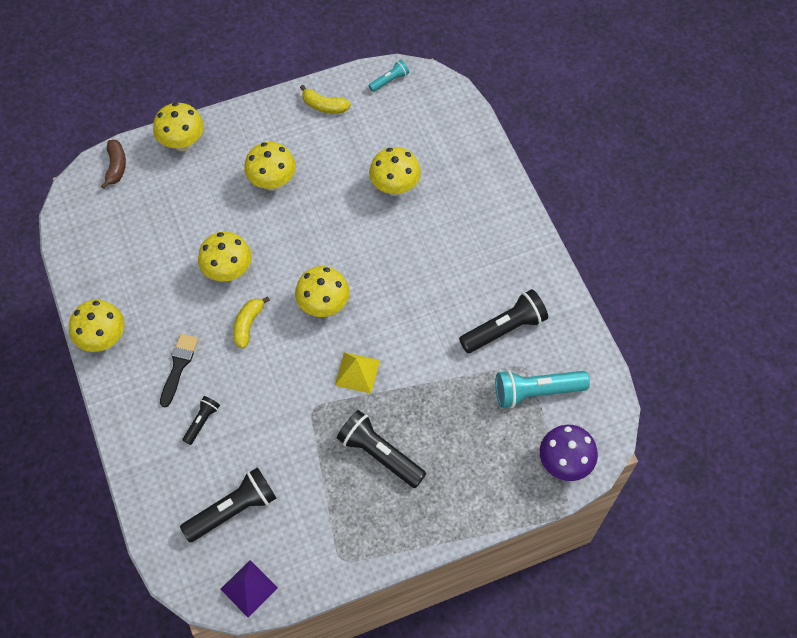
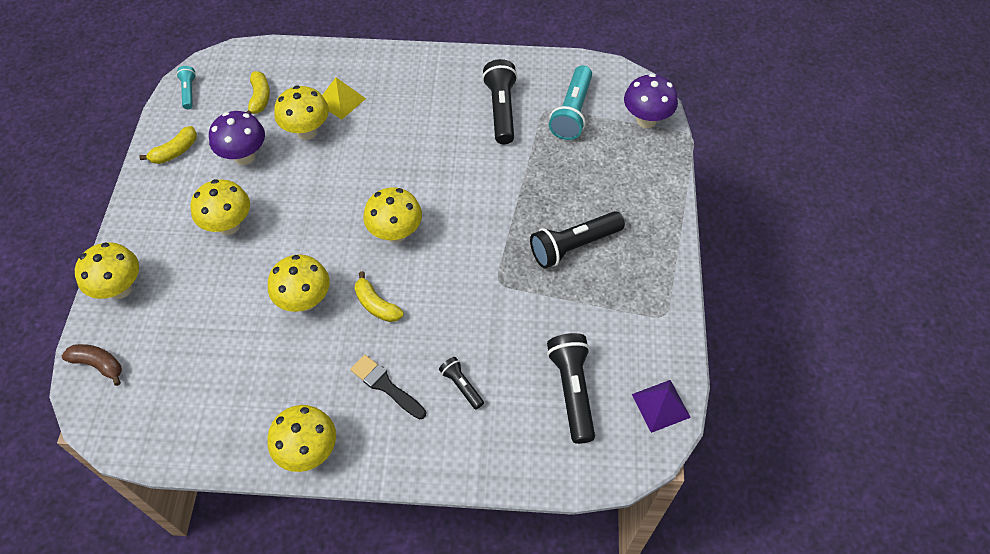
camera: 65 degrees left, 5 degrees down
(345, 156) = (244, 156): none -> purple mushroom
(357, 372) = (481, 232): yellow pyramid -> yellow pyramid (341, 100)
(411, 134) = (260, 98): none -> yellow banana

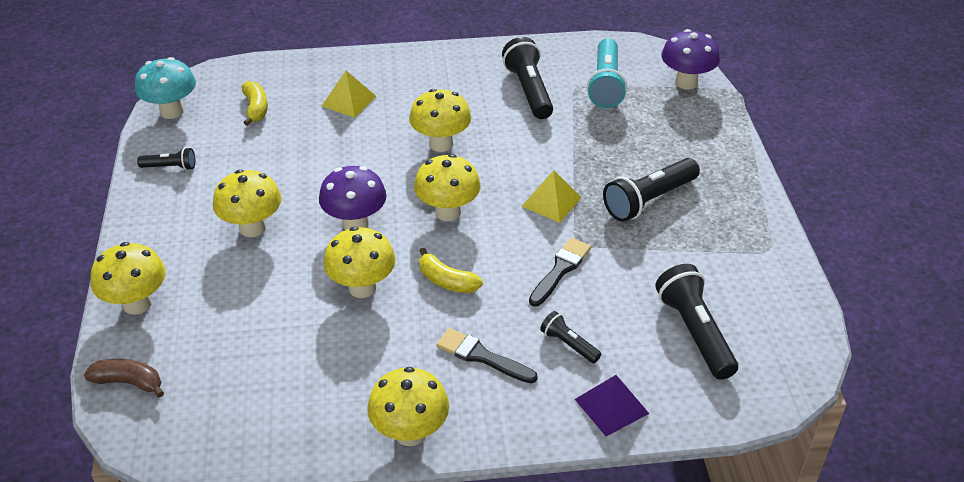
camera: 10 degrees left, 15 degrees down
(175, 151) = (170, 167): yellow banana -> black flashlight
(189, 92) = (172, 111): turquoise flashlight -> turquoise mushroom
(244, 156) = (253, 162): purple mushroom -> purple mushroom (355, 223)
(307, 131) = (318, 132): yellow mushroom -> yellow mushroom (441, 144)
(475, 308) = (560, 270): none -> black brush
(488, 235) = (551, 201): none -> yellow pyramid
(660, 405) = (796, 332): purple pyramid -> purple pyramid (611, 406)

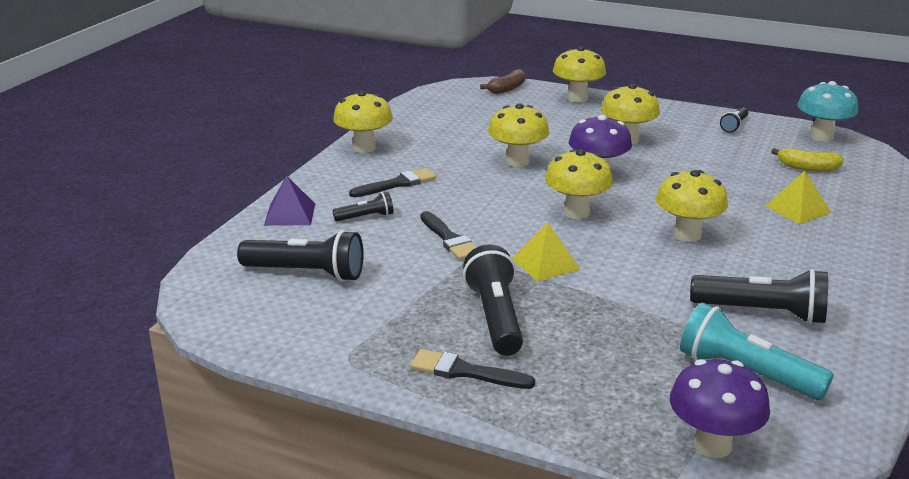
camera: 120 degrees right, 15 degrees down
(447, 281) = (490, 191): yellow banana -> none
(722, 190) = (465, 371): none -> black brush

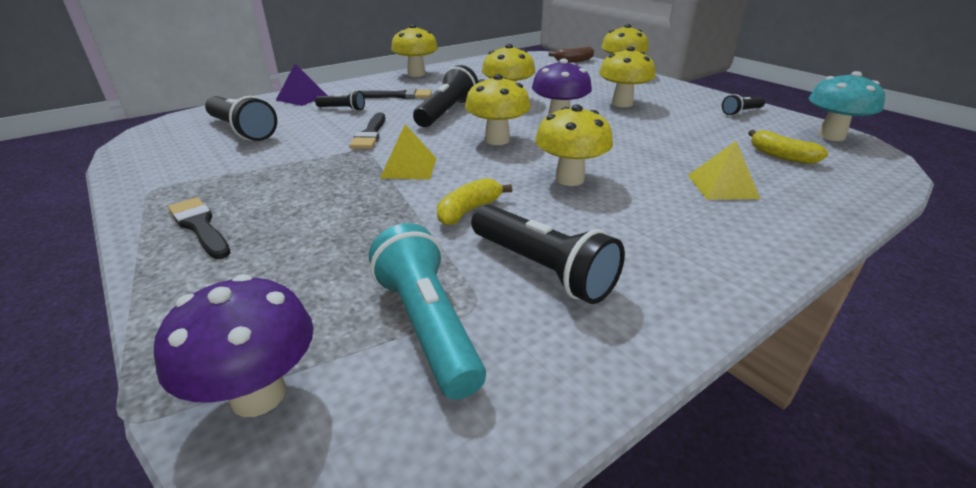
camera: 30 degrees right, 5 degrees up
(495, 317) = (300, 194): black flashlight -> black flashlight (447, 112)
(653, 287) = (468, 211): none -> yellow banana

